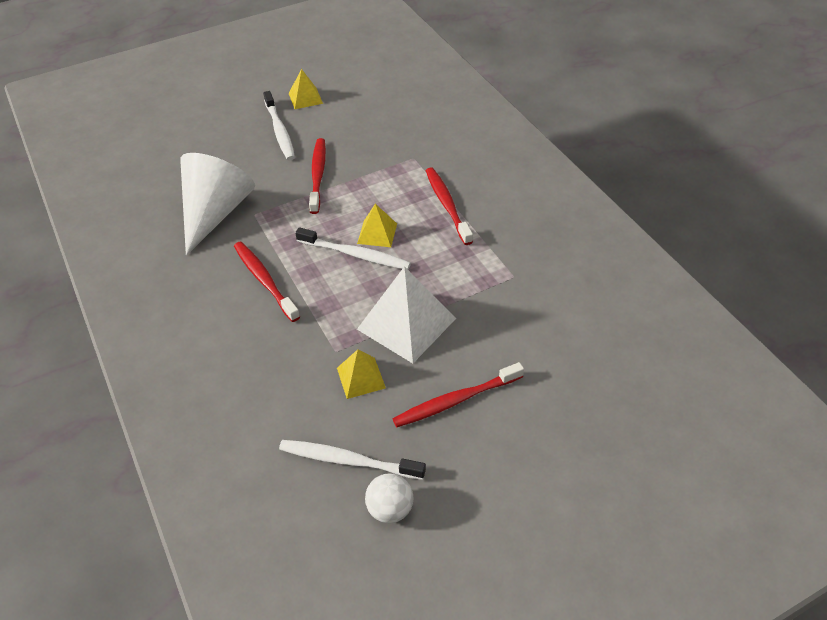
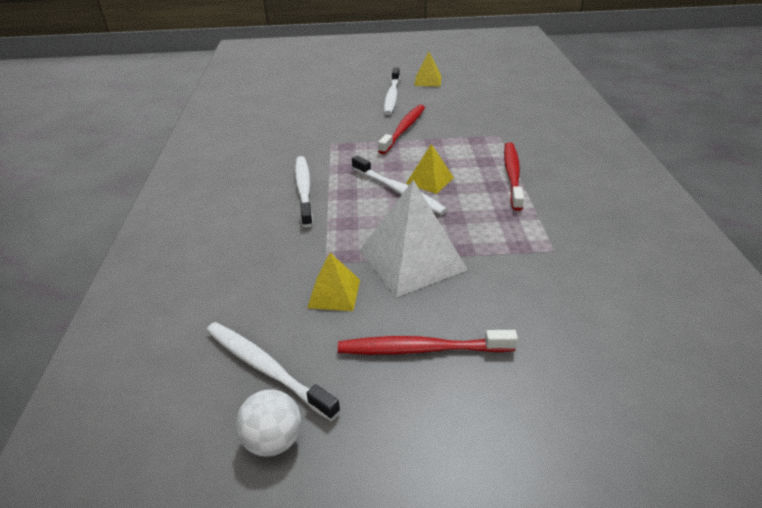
camera: 25 degrees right, 10 degrees down
(215, 213) = (300, 136): white cone -> none
(264, 280) = (304, 190): red toothbrush -> white toothbrush

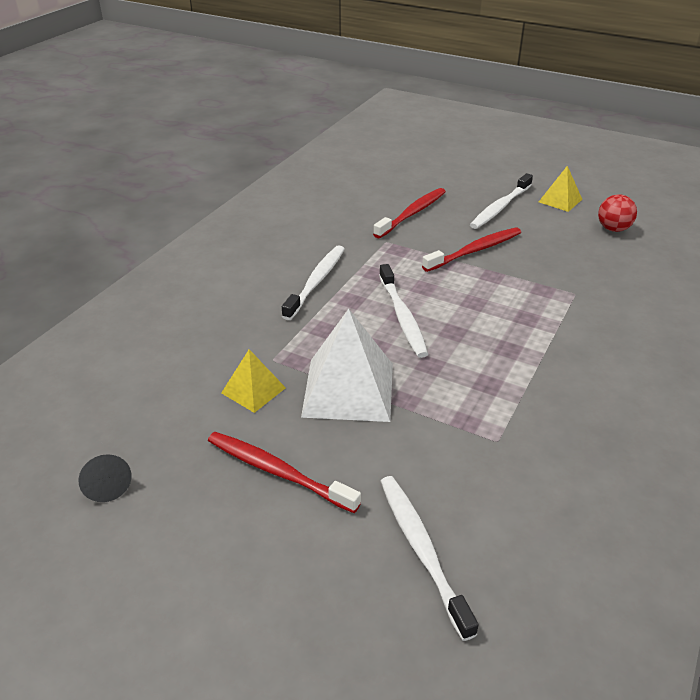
camera: 30 degrees right, 0 degrees up
(266, 368) = (148, 427): white toothbrush -> white toothbrush (422, 550)
(273, 440) = (107, 484): white ball -> black cone
(429, 180) = (445, 317): yellow pyramid -> none
(480, 88) = (613, 229): none -> red ball
(512, 175) = (540, 344): red toothbrush -> red toothbrush (412, 213)

